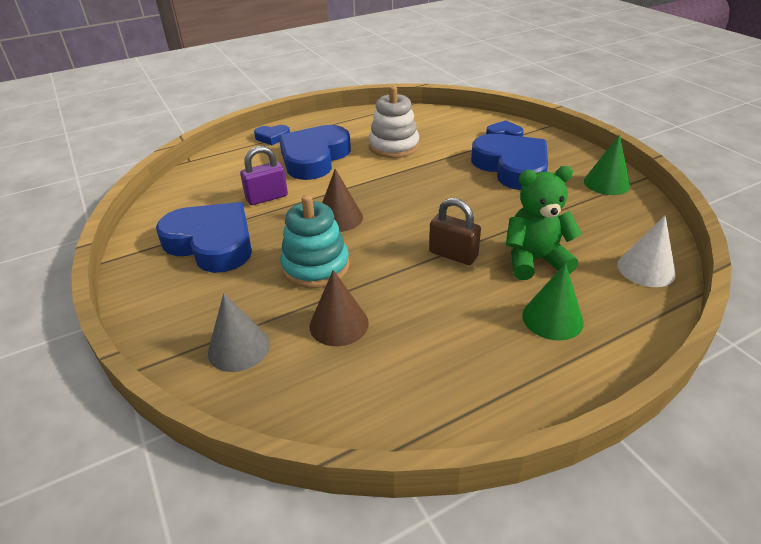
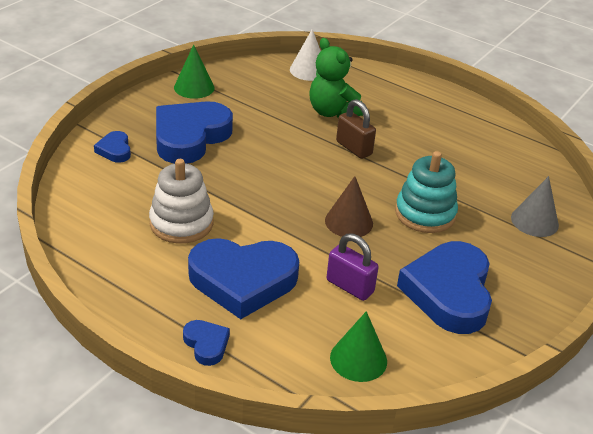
camera: 120 degrees left, 0 degrees up
(339, 324) = (472, 183): brown cone -> none
(453, 254) = (354, 148): brown padlock -> brown padlock turned 45 degrees counterclockwise
(552, 318) = (389, 101): green cone -> green cone (358, 359)

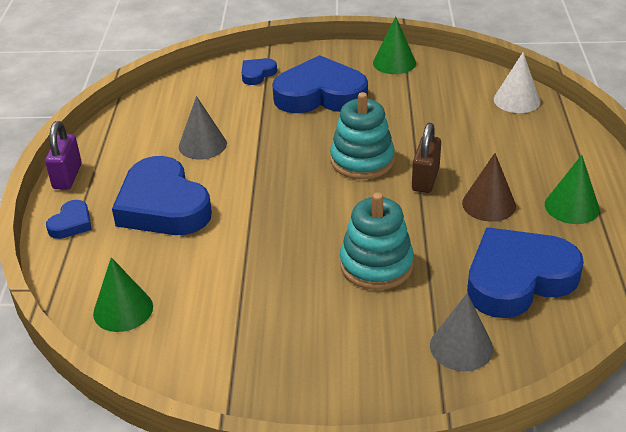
camera: 60 degrees right, 0 degrees up
(181, 223) = (202, 145): white stacking toy -> grey cone
(300, 161) = (362, 160): none -> turquoise stacking toy
(332, 112) = (467, 142): green teddy bear -> none
(349, 222) = (306, 225): brown cone -> brown cone (489, 204)
(350, 286) = (214, 264): purple padlock -> purple padlock (67, 176)
(442, 114) = (571, 206): none -> green cone
(449, 292) = (269, 329): blue heart -> blue heart (518, 279)

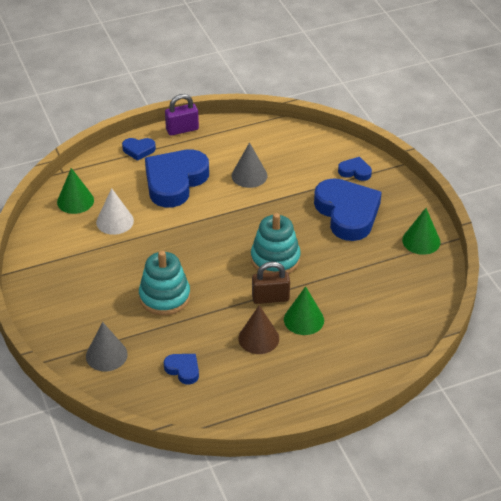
camera: 65 degrees right, 5 degrees up
(516, 100) = (410, 326): white cone -> white cone (115, 221)
(518, 279) = (183, 370): blue heart -> blue heart, size x0.45
(571, 206) = (279, 385): green cone -> green cone (304, 319)

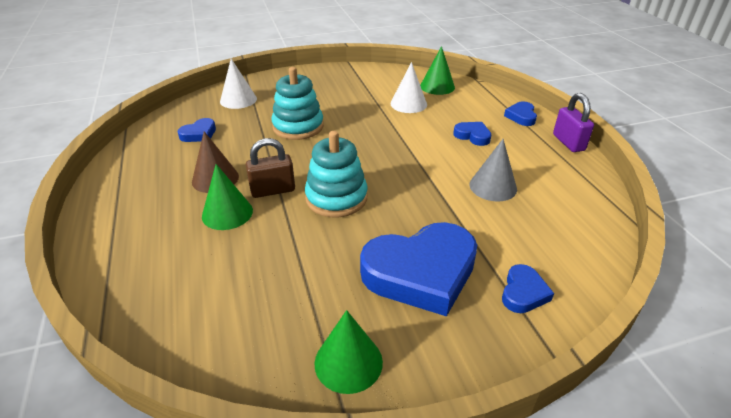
camera: 95 degrees right, 5 degrees down
(106, 355) = (238, 100): grey cone -> white cone
(175, 181) = (472, 136): blue heart -> blue heart, size x0.45
(270, 298) = (273, 190): brown padlock -> brown padlock turned 75 degrees clockwise

